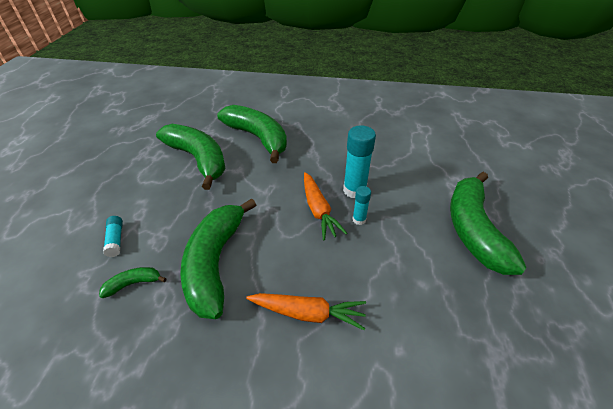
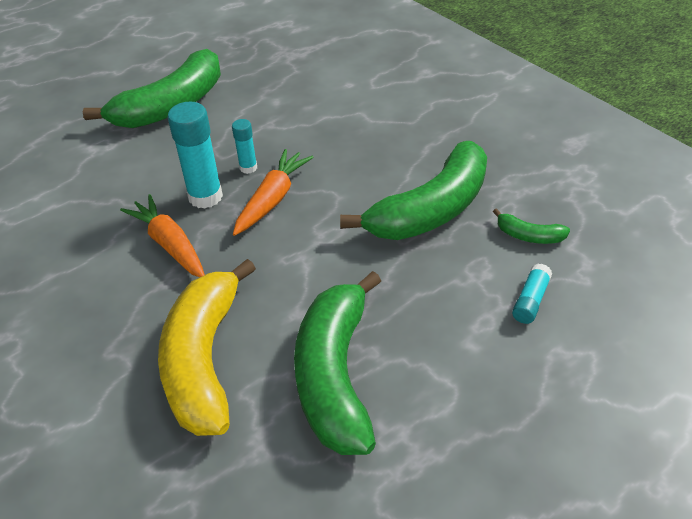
camera: 135 degrees left, 0 degrees up
(258, 138) = (204, 361): green banana -> yellow banana
(308, 313) = (387, 131): orange carrot -> orange carrot (169, 244)

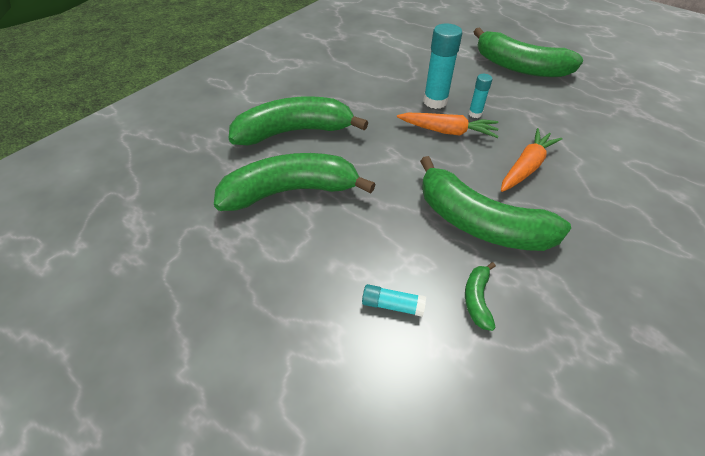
camera: 75 degrees right, 5 degrees up
(169, 244) = (385, 97): orange carrot -> orange carrot (526, 167)
(204, 361) = (294, 132): yellow banana -> green banana

